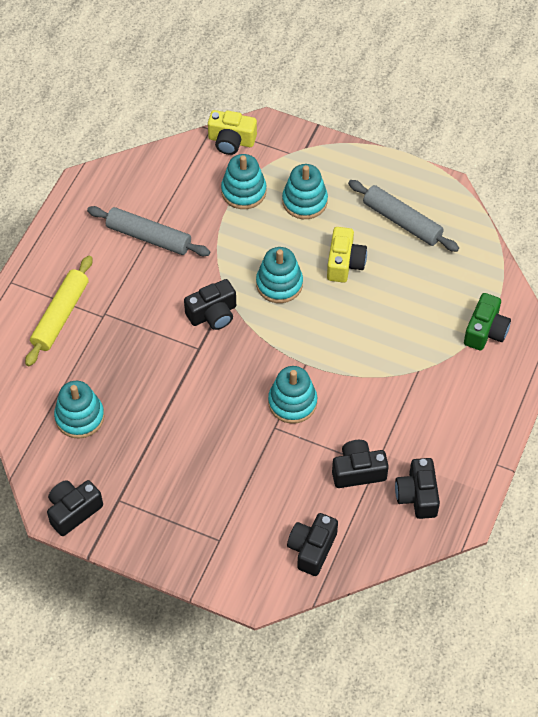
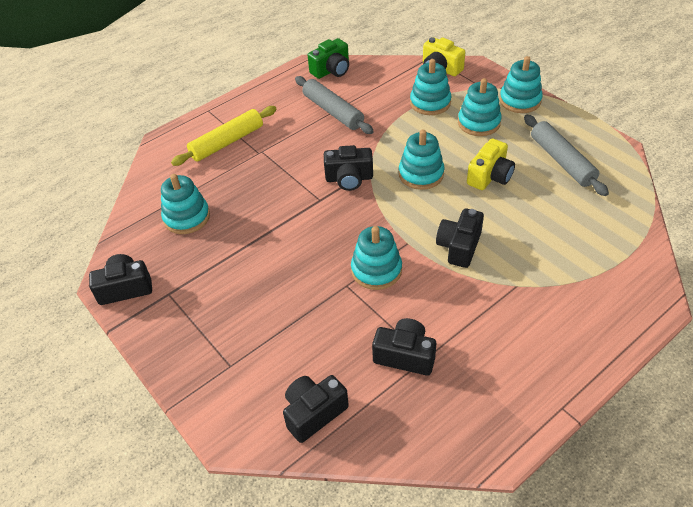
camera: 30 degrees right, 10 degrees down
(332, 158) = (520, 100): none -> turquoise stacking toy
(417, 495) = (455, 405): black camera -> black camera (459, 247)
(485, 331) = (606, 274): green camera -> green camera (331, 70)

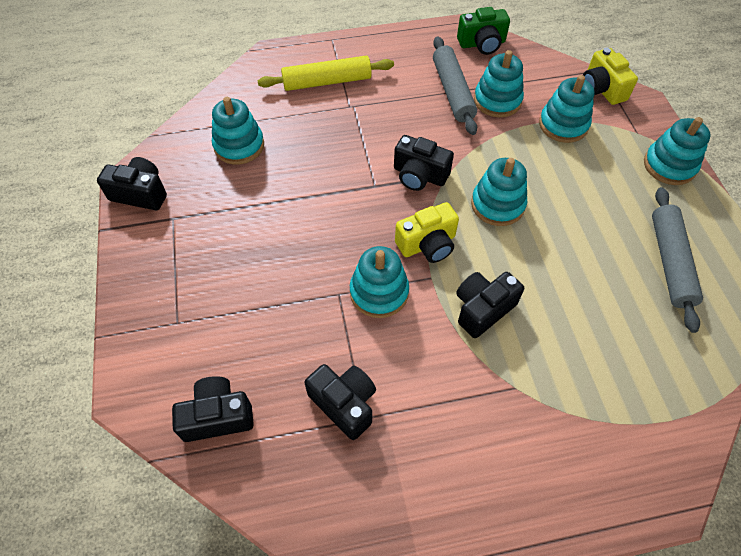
camera: 25 degrees right, 10 degrees up
(479, 123) = (602, 172): turquoise stacking toy -> turquoise stacking toy (497, 101)
(490, 176) = (572, 242): yellow camera -> yellow camera (427, 244)

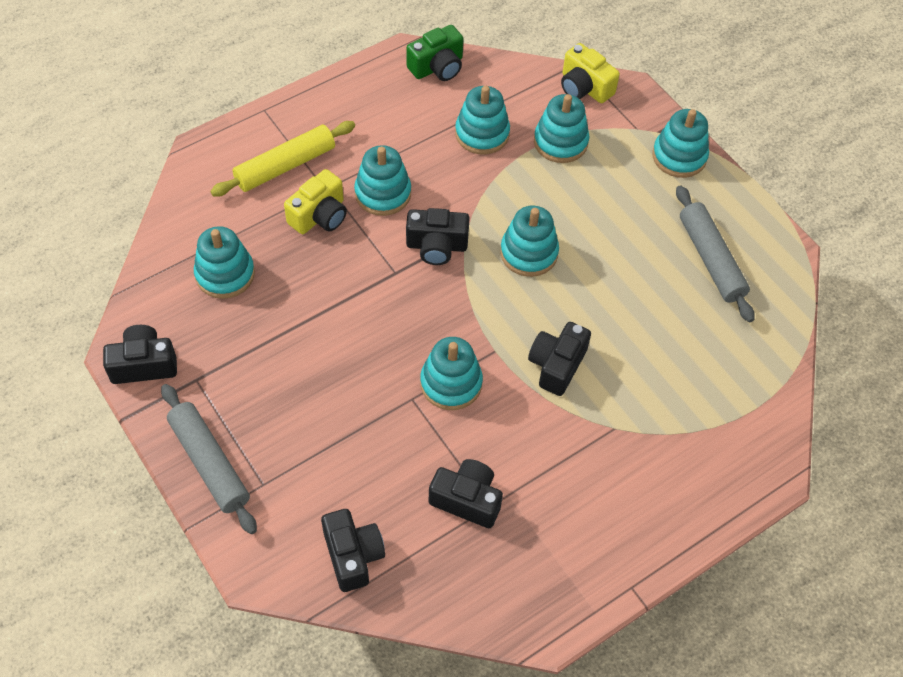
camera: 25 degrees left, 0 degrees up
(218, 416) = (353, 555): black camera -> black camera turned 105 degrees clockwise
(394, 122) = (383, 193): none -> turquoise stacking toy
(427, 244) = (477, 318): yellow camera -> yellow camera (319, 215)
(453, 91) = (430, 137): grey rolling pin -> grey rolling pin (210, 463)

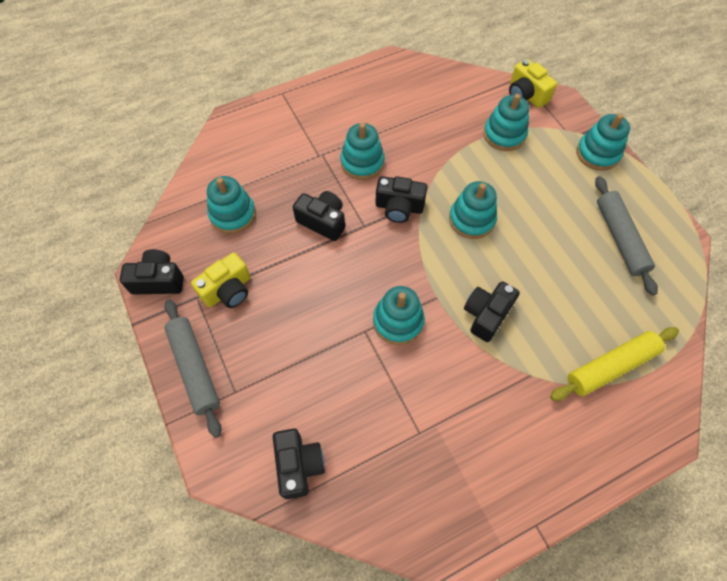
camera: 10 degrees right, 5 degrees up
(285, 166) = (291, 135): yellow rolling pin -> yellow rolling pin (610, 366)
(319, 215) = (311, 175): yellow camera -> yellow camera (228, 290)
(437, 67) = (415, 71): green camera -> none
(467, 500) = (400, 425): black camera -> black camera (322, 221)
(482, 134) = (443, 123): turquoise stacking toy -> none

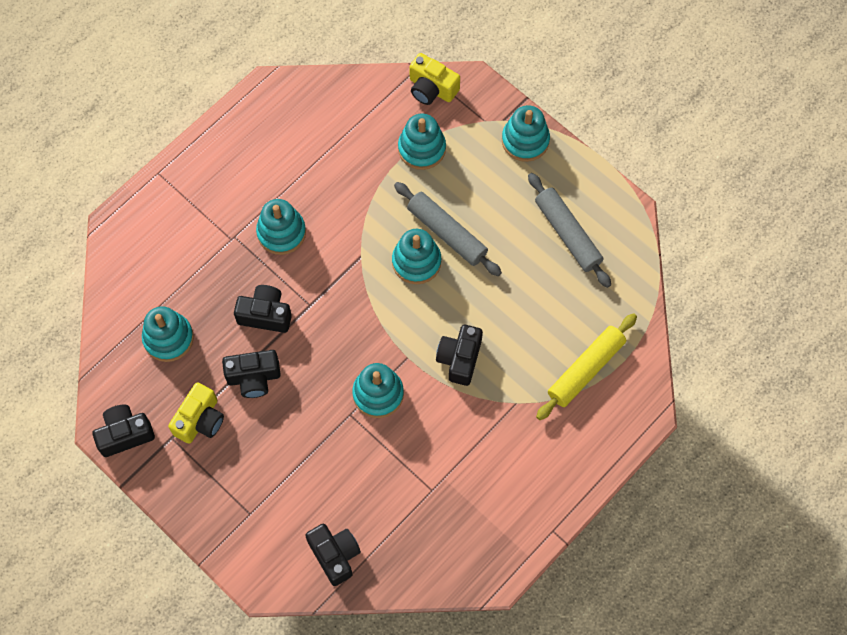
camera: 20 degrees left, 5 degrees up
(195, 368) = (203, 505): grey rolling pin -> grey rolling pin (447, 233)
(399, 207) = (338, 272): black camera -> black camera (254, 377)

